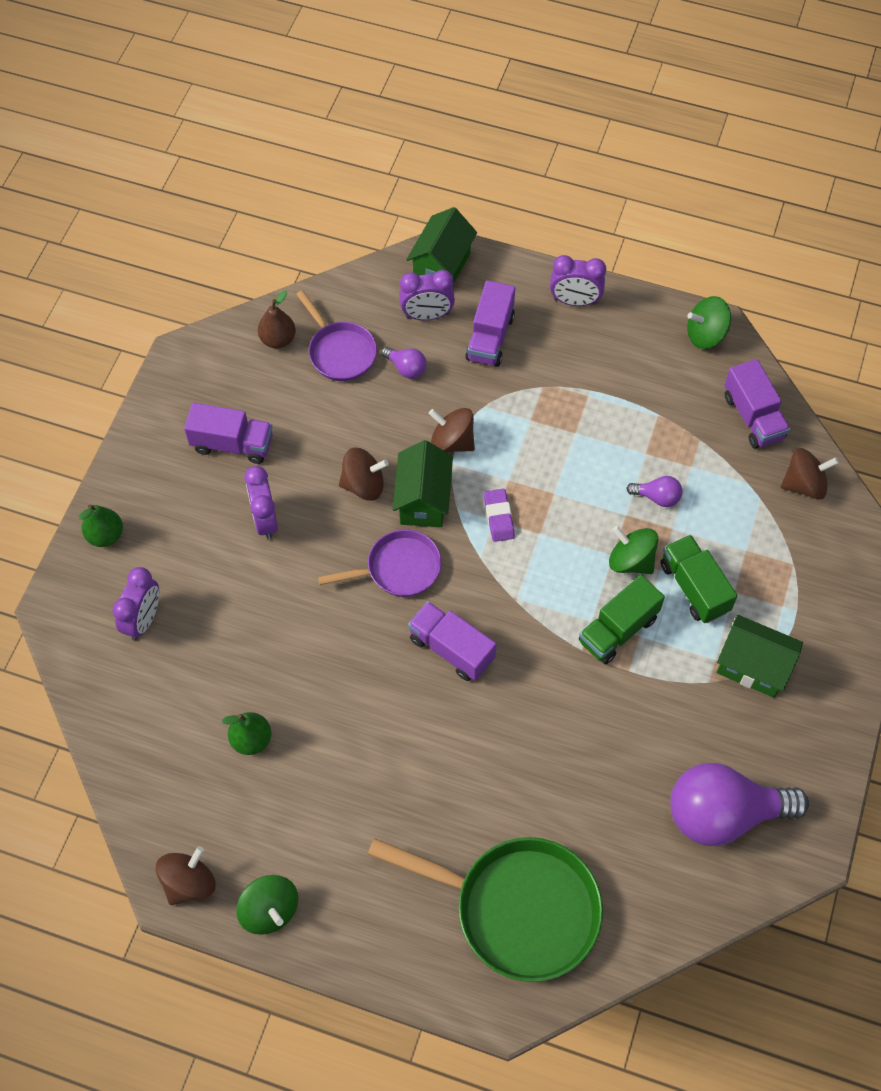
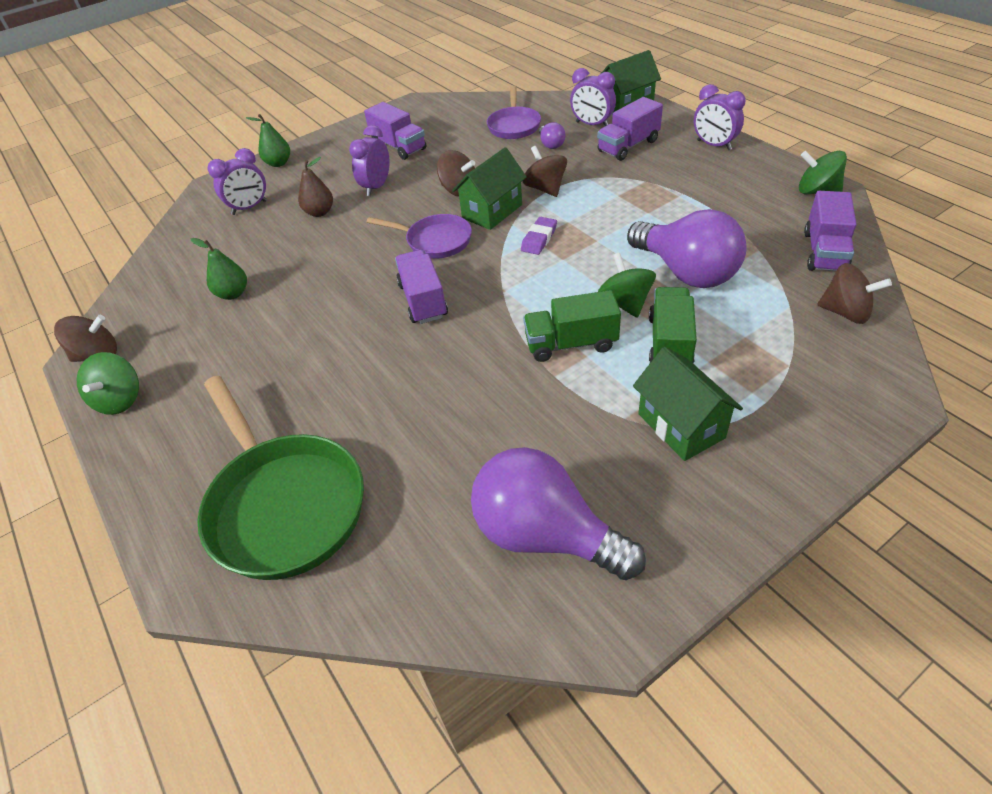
camera: 40 degrees right, 15 degrees down
(278, 339) = (480, 110): brown pear -> brown pear (319, 212)
(657, 497) = (686, 272): purple light bulb -> purple light bulb, size x2.33

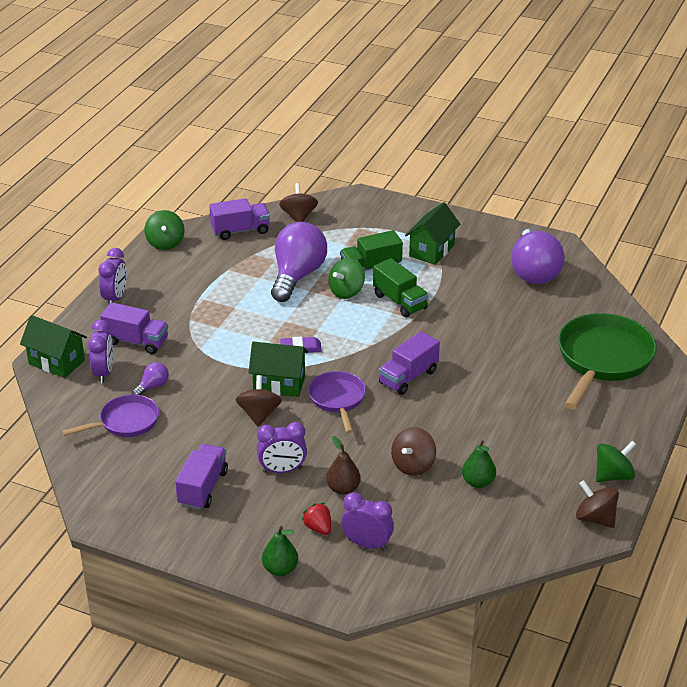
camera: 125 degrees left, 10 degrees down
(294, 189) = (318, 528): none -> red strawberry
(545, 189) = (229, 366): brown spinning top -> brown spinning top (413, 465)

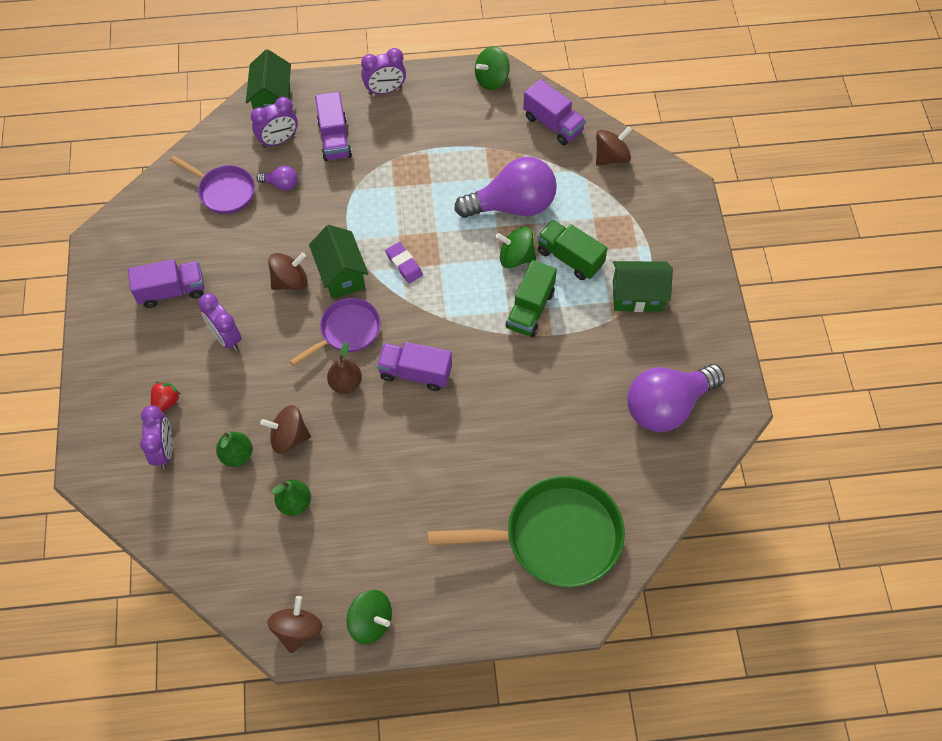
camera: 60 degrees right, 25 degrees up
(280, 569) = (101, 399): green pear -> green pear (237, 455)
(343, 489) = (226, 396): brown pear -> brown pear (346, 383)

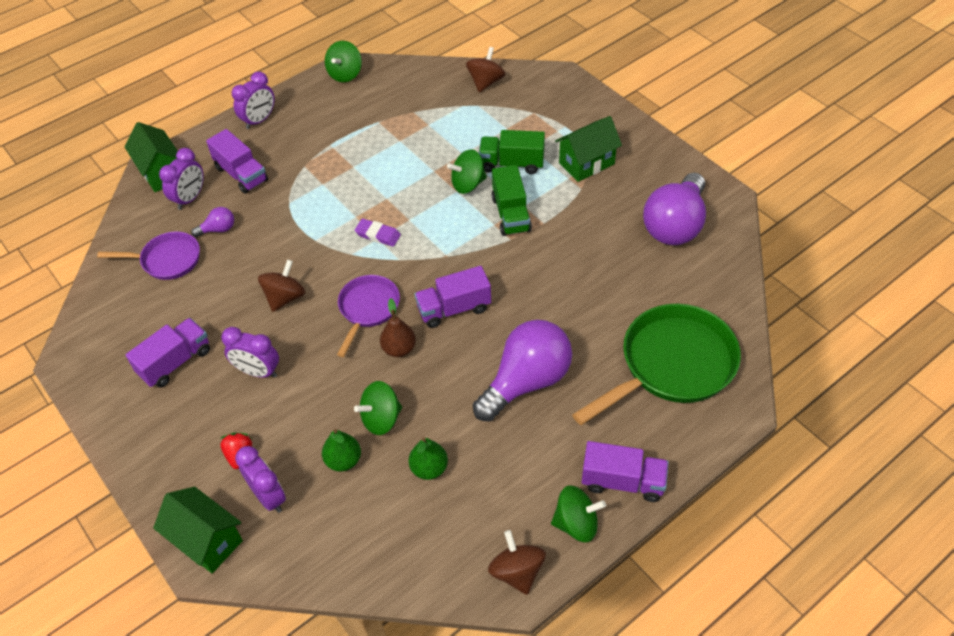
camera: 30 degrees left, 10 degrees down
(289, 437) = (381, 419): brown spinning top -> green spinning top
(341, 274) = (328, 269): green house -> green house (207, 540)
(512, 205) = (435, 150): purple light bulb -> purple light bulb (526, 381)
(553, 124) = (421, 81): purple truck -> purple truck (622, 481)

